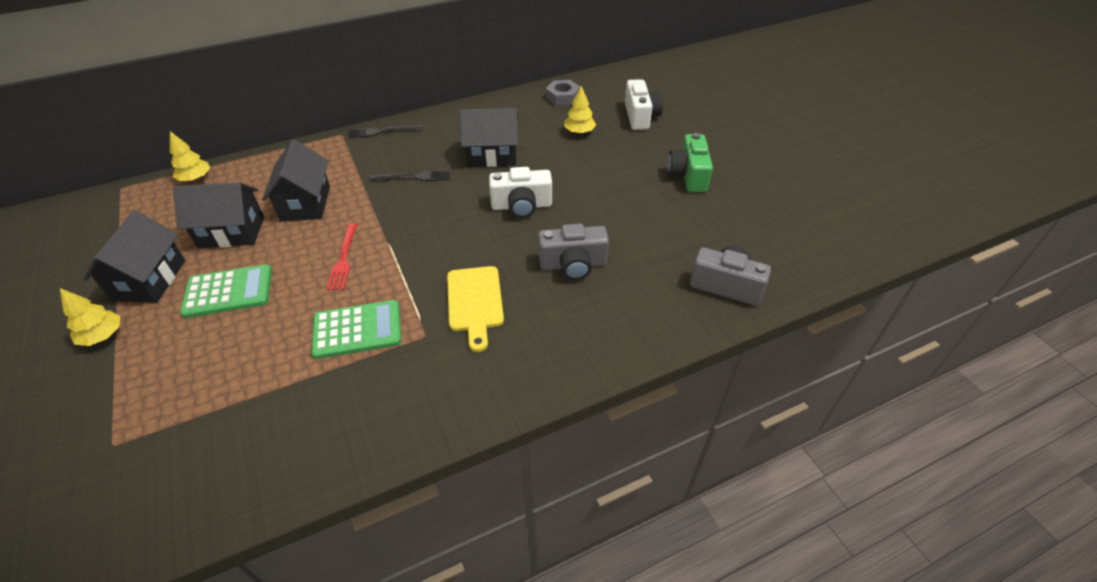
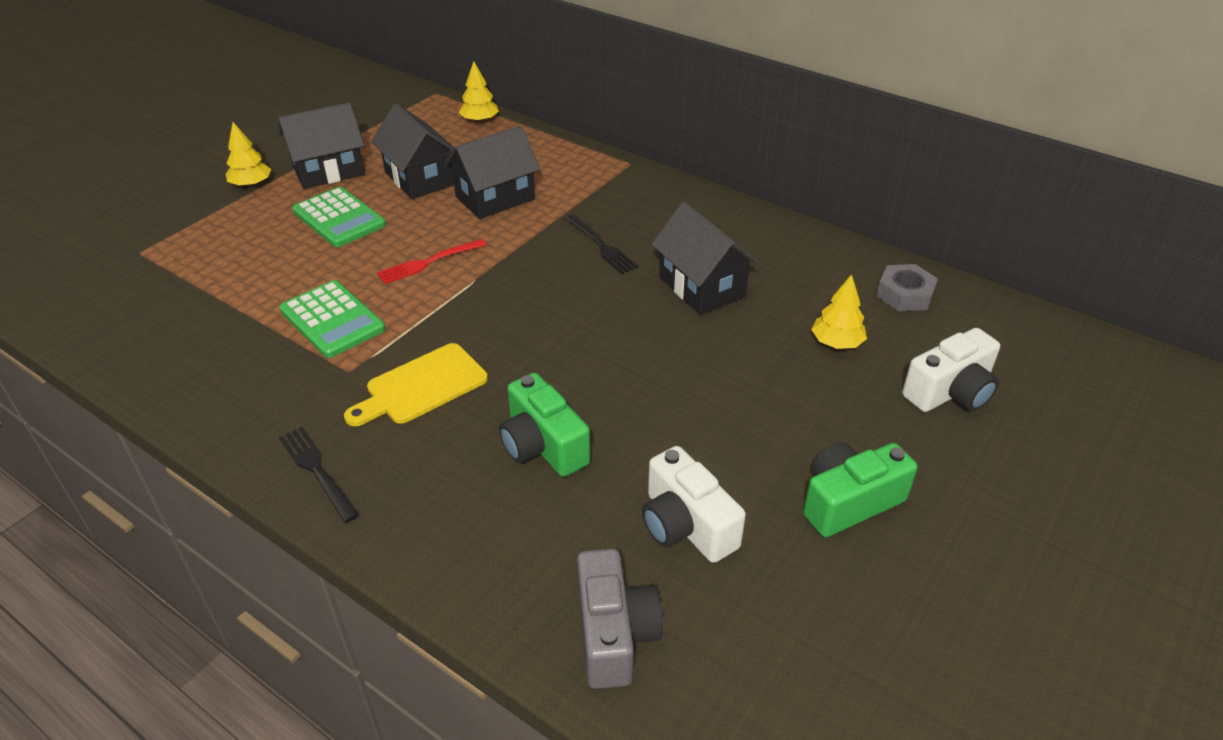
camera: 60 degrees right, 5 degrees down
(382, 131) = (664, 186): black fork -> black fork (317, 471)
(521, 206) = (622, 353): white camera -> white camera (686, 525)
(573, 265) = (542, 446): grey camera -> green camera

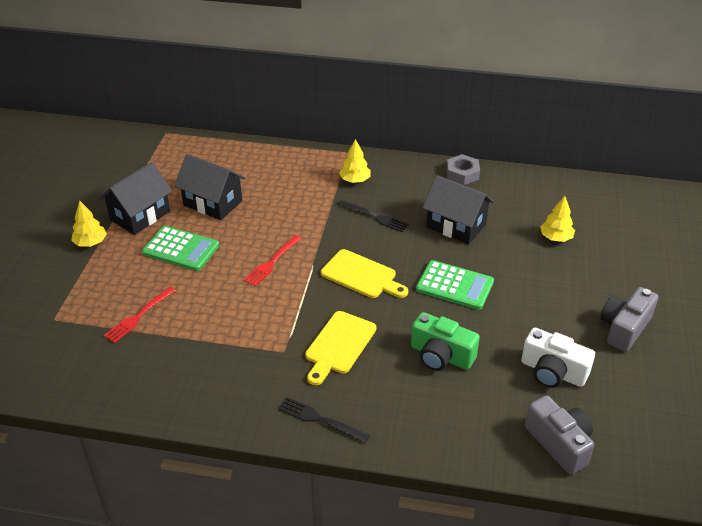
camera: 25 degrees left, 0 degrees up
(227, 277) = (138, 316): none -> red fork
(332, 320) = (242, 322): green calculator -> green calculator (454, 286)
(480, 120) = (218, 147): yellow tree -> yellow tree (355, 180)
(495, 198) = (278, 203): black house -> none
(524, 310) = (361, 275): none -> yellow cutting board
(849, 502) = (624, 328): green camera -> grey camera
(904, 294) = (571, 195): grey nut -> grey nut (462, 174)
(950, 392) = (633, 248): white camera -> none

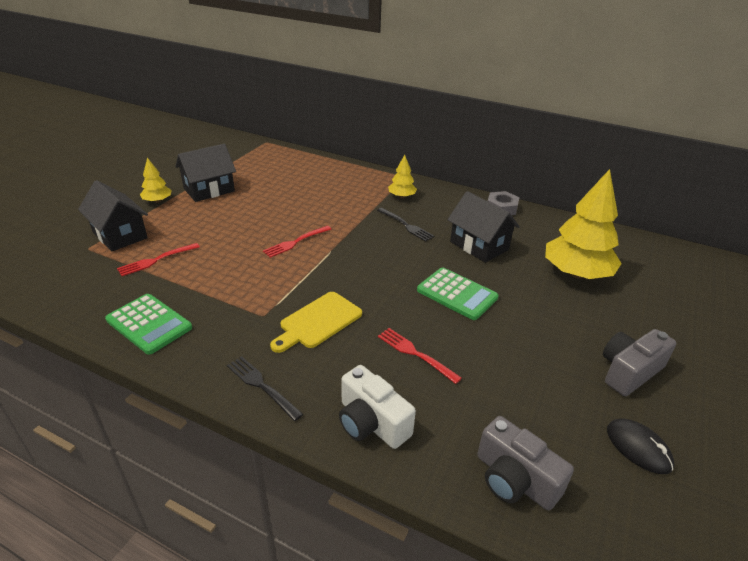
camera: 15 degrees right, 5 degrees down
(181, 249) = (225, 218): green calculator -> green calculator (149, 324)
(213, 203) = (272, 192): black house -> black house (120, 235)
(361, 275) = (370, 268): yellow cutting board -> none
(441, 356) = (415, 354): green camera -> red fork
(552, 372) = (532, 398): white camera -> white camera (371, 423)
(556, 238) = (576, 273): yellow tree -> yellow tree, size x2.08
(559, 443) = (514, 479): grey camera -> grey camera turned 150 degrees clockwise
(645, 393) = (638, 447): none -> black mouse

